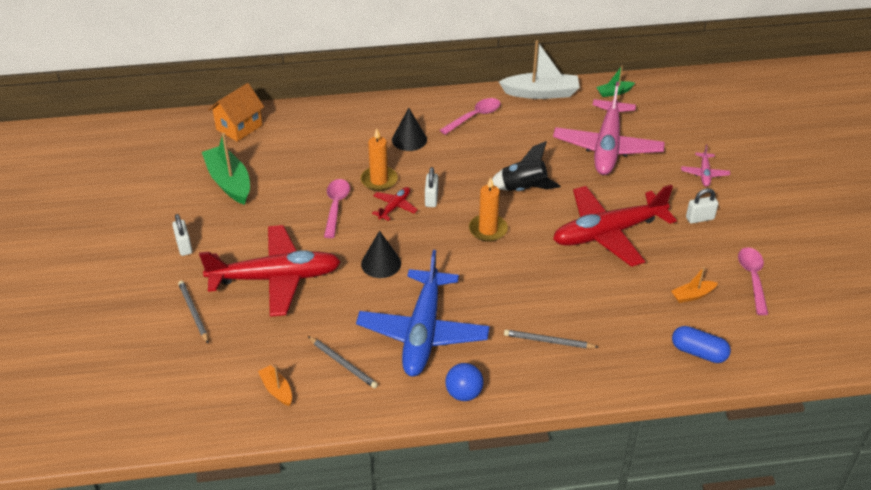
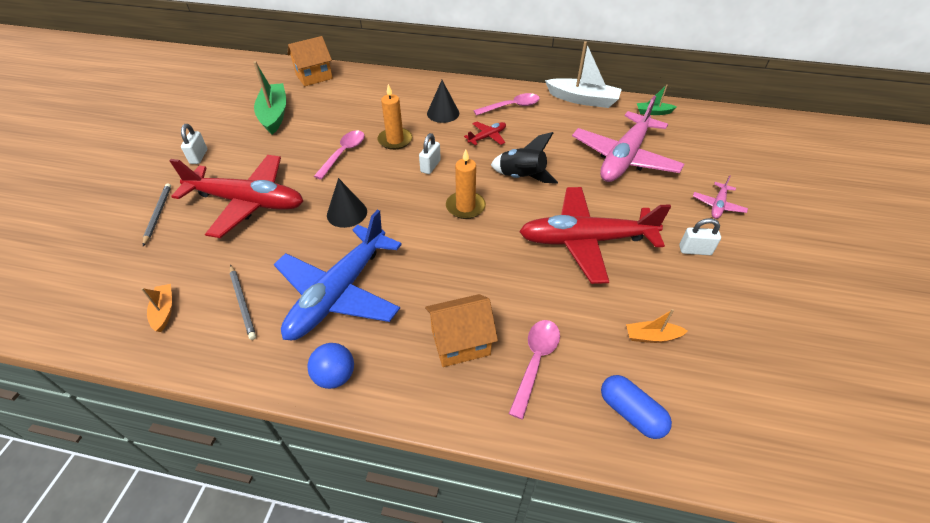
camera: 20 degrees right, 5 degrees up
(395, 207) = (393, 166): red plane -> red plane (487, 137)
(548, 341) = (460, 342): grey pencil -> orange house
(752, 278) = (734, 336): pink spoon -> pink spoon (535, 361)

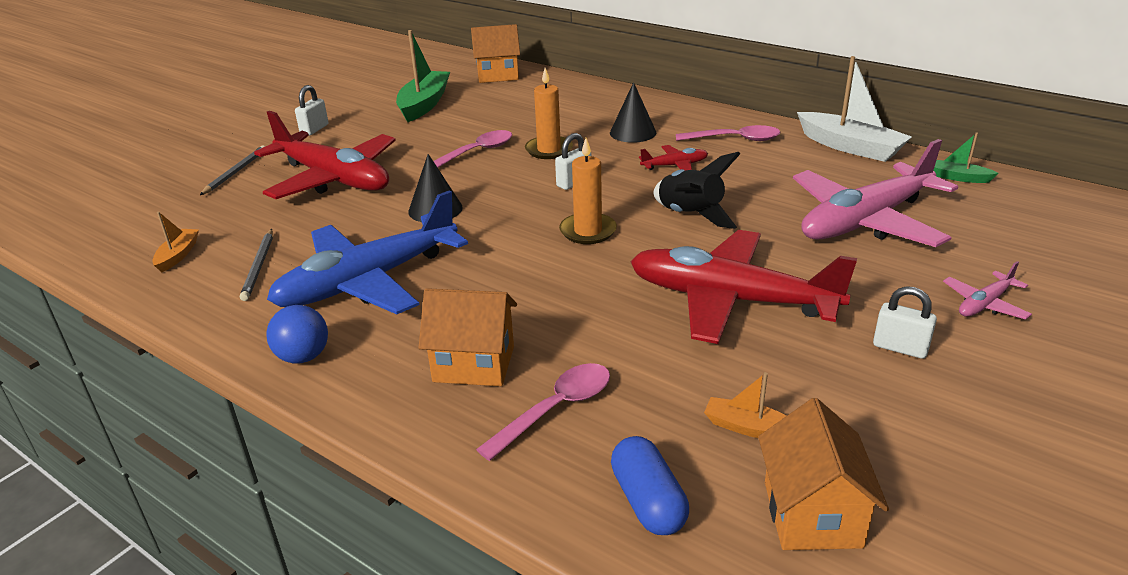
camera: 25 degrees right, 15 degrees down
(719, 387) = (812, 514): none -> orange house

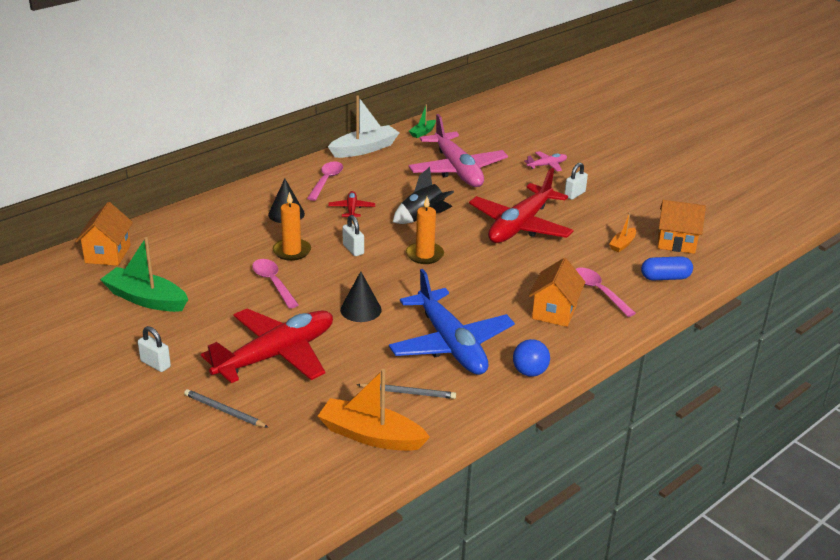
camera: 80 degrees left, 0 degrees up
(178, 255) = (371, 435): orange boat -> orange boat, size x1.97
(984, 304) = (547, 165): pink plane -> pink plane turned 90 degrees counterclockwise

